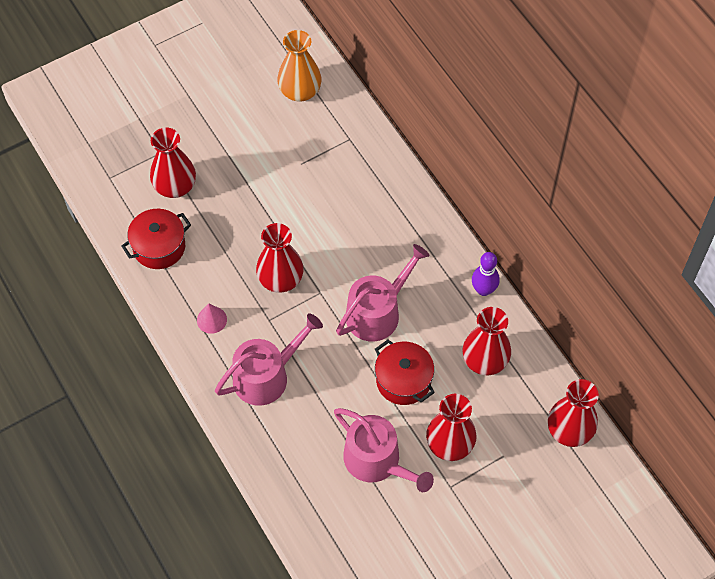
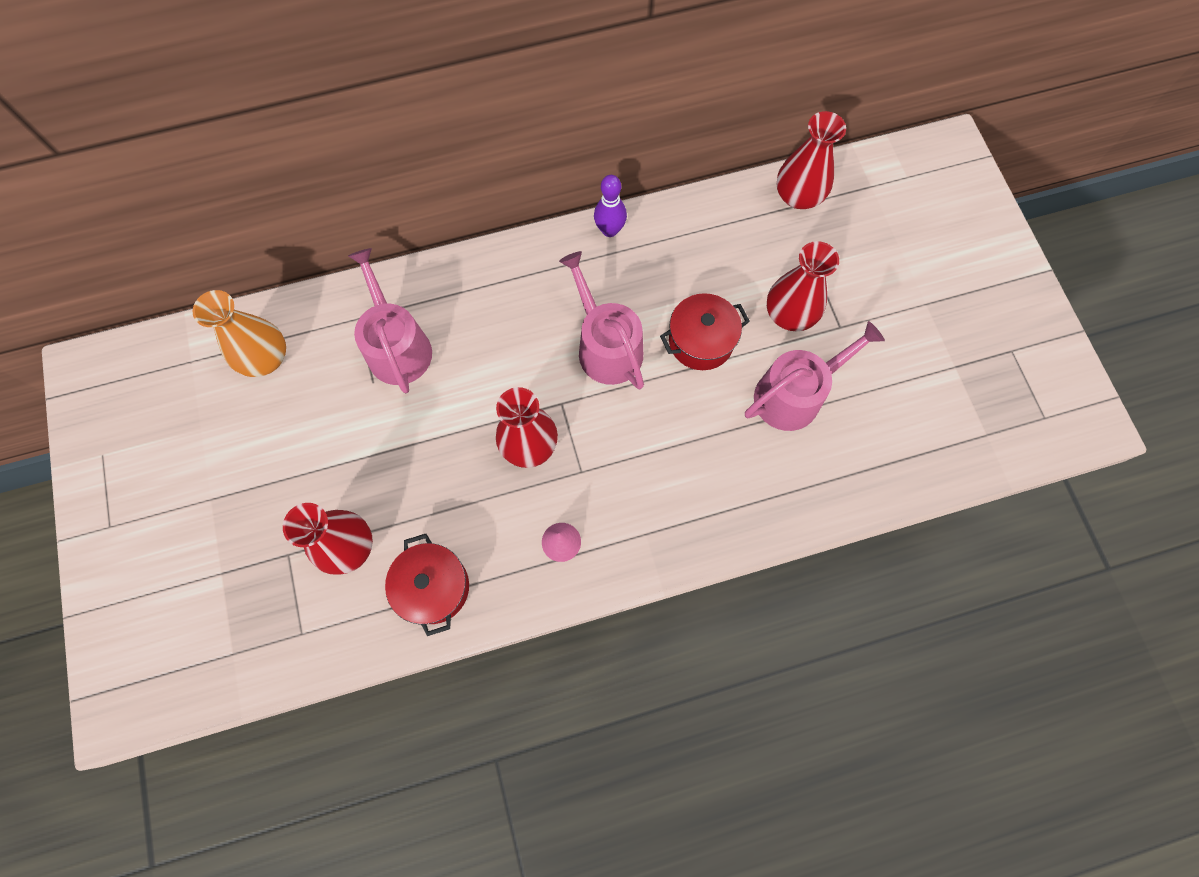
camera: 75 degrees left, 10 degrees up
(267, 375) = (656, 492): pink watering can -> pink watering can (397, 346)
(485, 360) = (697, 252): red vase -> none

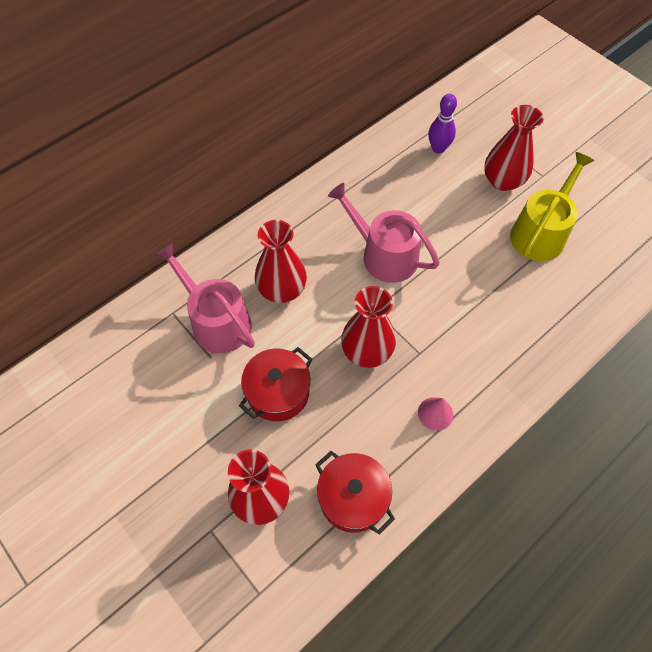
camera: 25 degrees left, 10 degrees down
(265, 358) = (106, 376): orange vase -> none
(610, 230) = (338, 173): purple bowling pin -> purple bowling pin (438, 148)
(701, 341) = (452, 223): red pot -> red pot (278, 392)
(795, 394) = (541, 232): pink watering can -> yellow watering can
(798, 196) = (459, 103): red vase -> red vase (282, 289)

